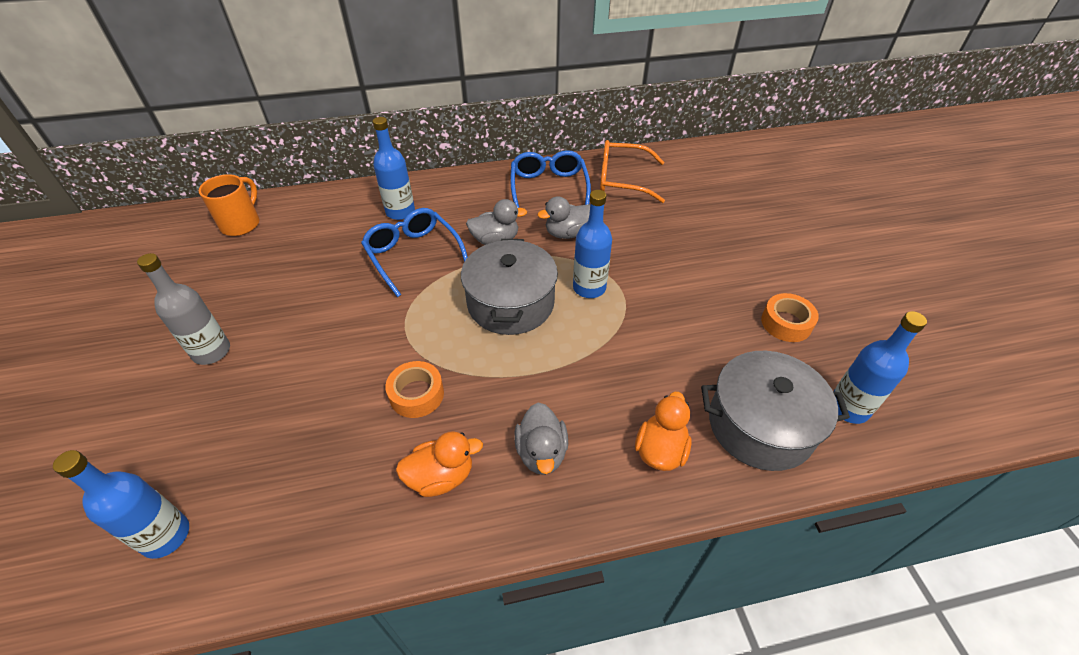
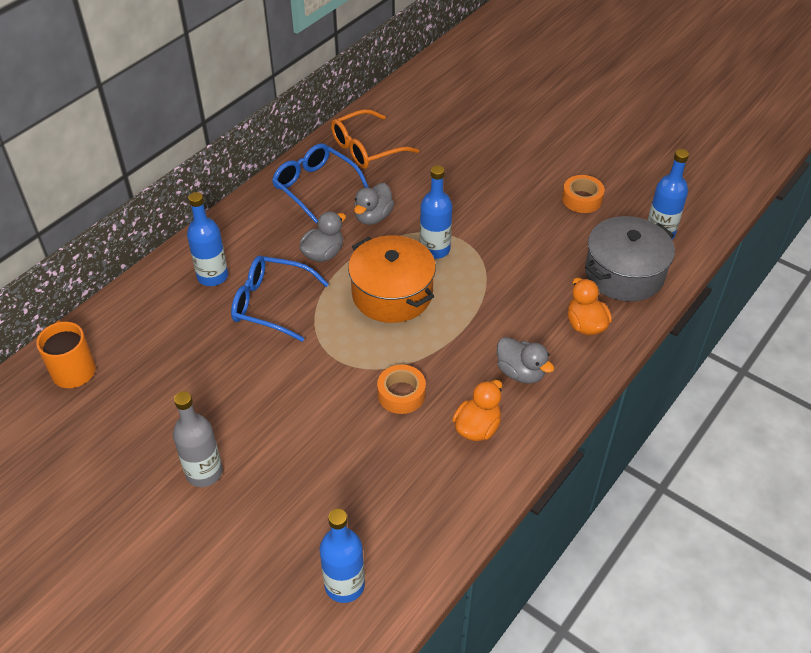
camera: 40 degrees left, 0 degrees up
(511, 303) = (392, 294): grey pot -> orange pot

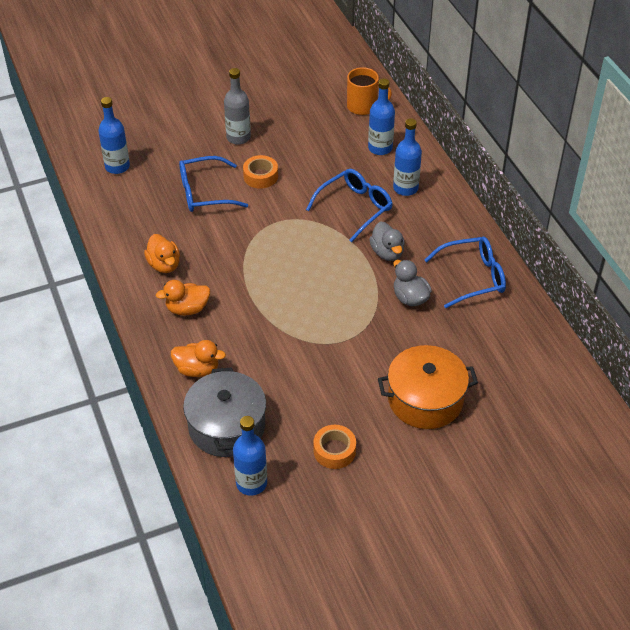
camera: 120 degrees right, 0 degrees up
(333, 453) = (204, 193): none -> blue glasses
(366, 149) = (506, 330): orange glasses -> none
(392, 294) = (316, 274): orange pot -> orange pot (425, 399)
(401, 394) = (222, 240): orange tape -> orange tape (260, 176)
(435, 249) = (344, 319): blue bottle -> blue bottle (380, 148)
(520, 372) = (187, 309): grey duck -> orange duck

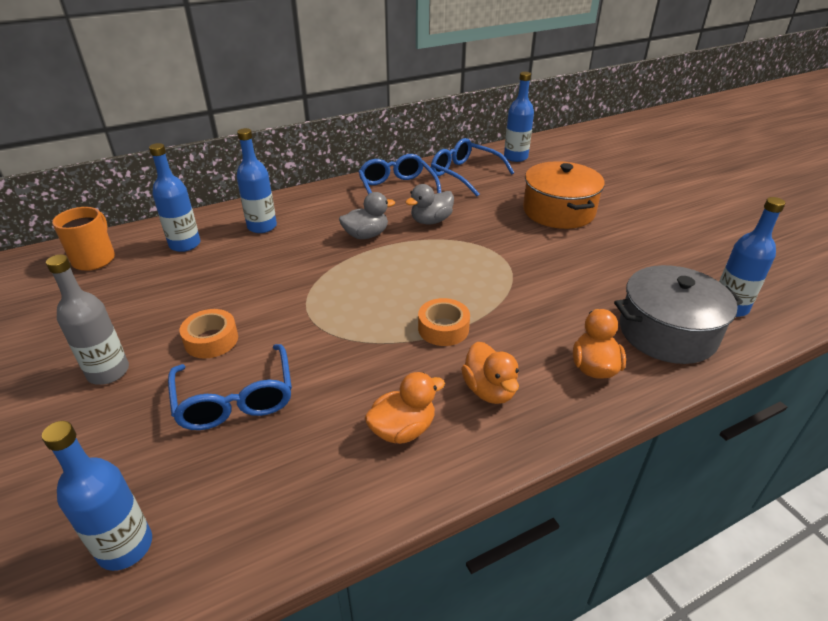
camera: 95 degrees left, 10 degrees down
(334, 451) = (650, 257): orange tape -> orange tape (443, 328)
(355, 208) = (290, 258): blue glasses -> blue glasses (465, 174)
(557, 387) = (515, 157): none -> blue bottle

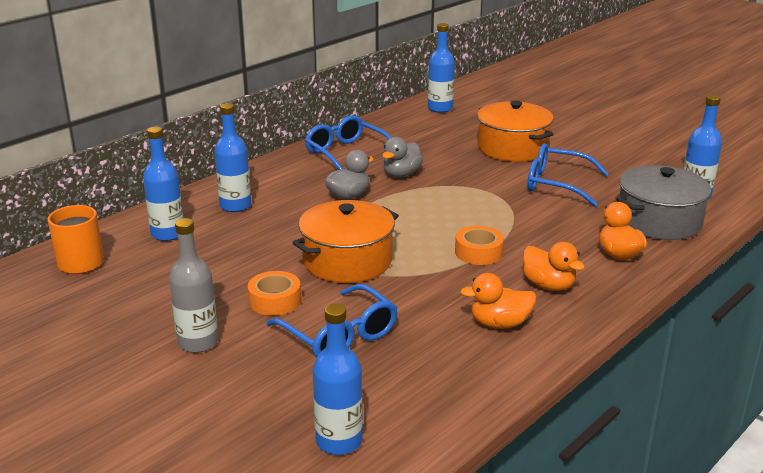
camera: 20 degrees left, 10 degrees down
(310, 309) = (347, 261): none -> orange pot
(403, 429) = (499, 324): orange duck -> orange duck turned 135 degrees counterclockwise
(465, 174) = (402, 130): blue glasses -> blue glasses (557, 184)

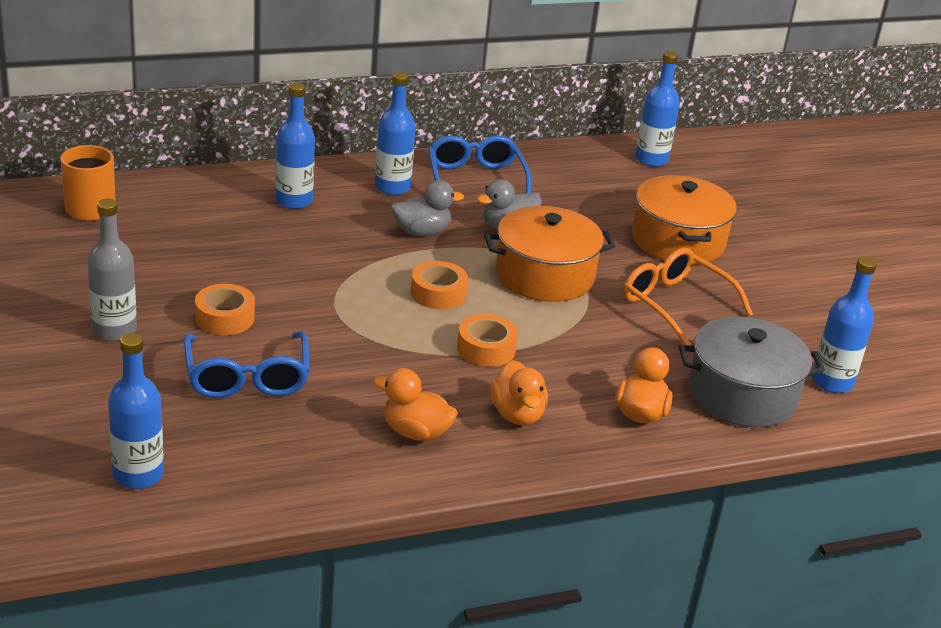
camera: 25 degrees right, 5 degrees up
(168, 234) = (198, 208): blue bottle -> blue bottle (392, 187)
(347, 261) = (339, 304): orange pot -> orange pot (544, 275)
(406, 229) = (438, 293): none -> orange tape
(557, 184) = (675, 304): blue glasses -> orange glasses

